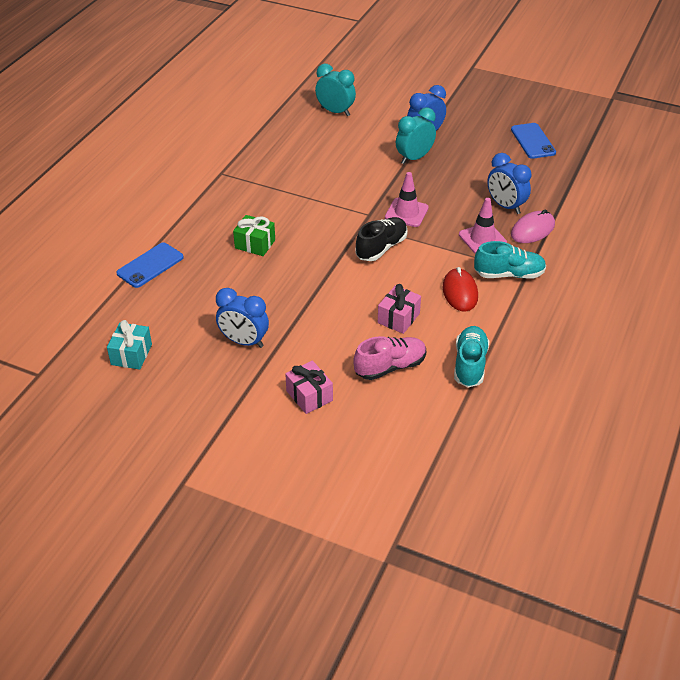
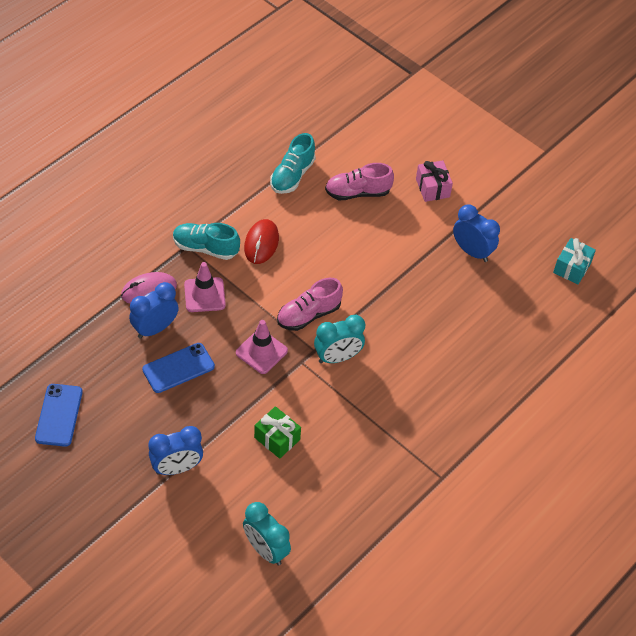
camera: 165 degrees left, 10 degrees up
(150, 265) = (542, 363): blue phone -> blue phone (178, 368)
(255, 244) = (432, 358): green gift -> green gift (277, 438)
(381, 248) = (308, 314): black shoe -> pink shoe
(398, 318) = (329, 234): pink gift -> none
(414, 158) = (211, 431): turquoise clock -> turquoise clock (337, 357)
(505, 206) = (155, 328): blue clock -> blue clock turned 105 degrees counterclockwise

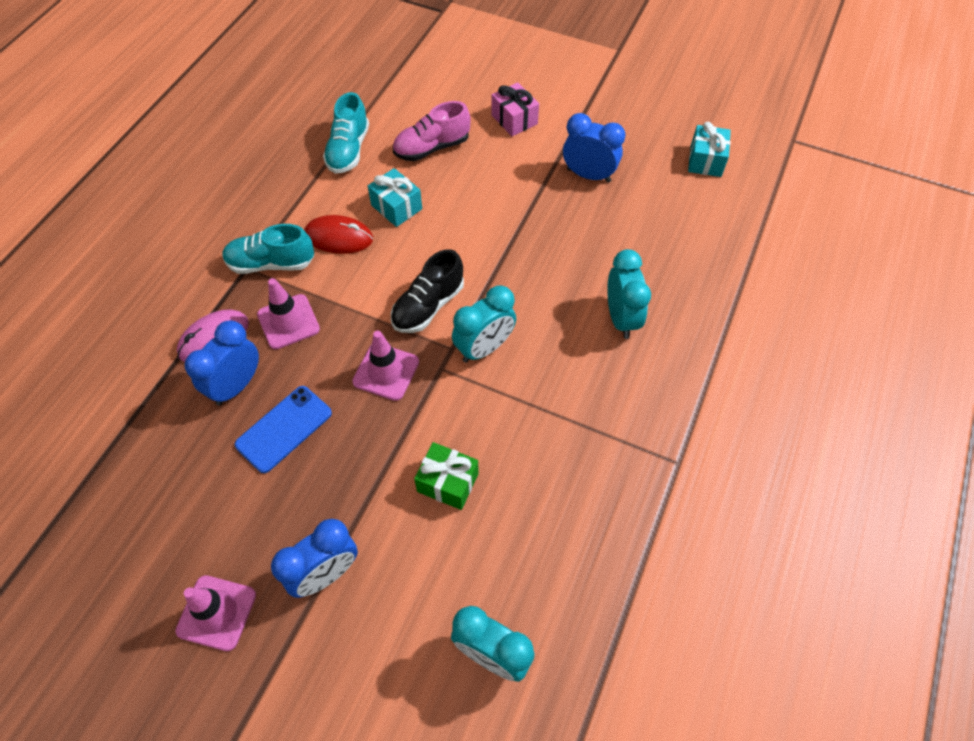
camera: 15 degrees left, 5 degrees up
(59, 415) = (134, 553): blue phone -> none
(101, 468) = (216, 612): none -> pink traffic cone
(261, 243) = (338, 237): red mouse -> red mouse turned 75 degrees counterclockwise
(308, 314) = (428, 306): pink shoe -> black shoe
(313, 232) = (396, 207): none -> turquoise gift
(447, 367) = (621, 318): none -> turquoise clock

